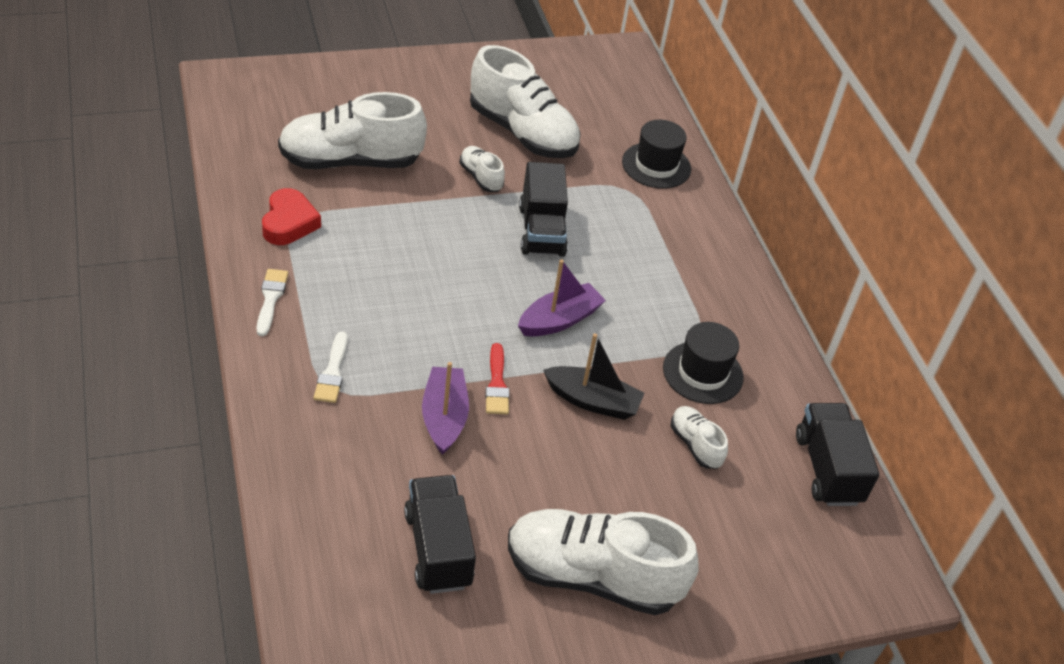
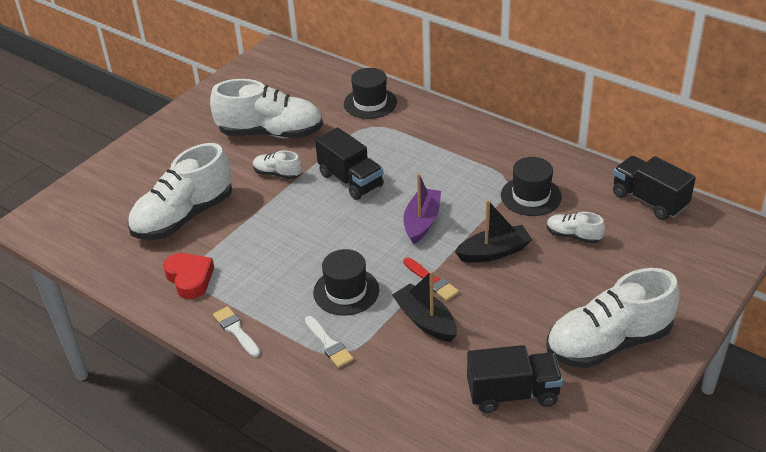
camera: 30 degrees left, 5 degrees down
(407, 335) = (346, 291): none -> black hat
(438, 549) = (513, 393): black truck -> black truck turned 135 degrees clockwise
(444, 417) = (425, 320): purple boat -> black boat

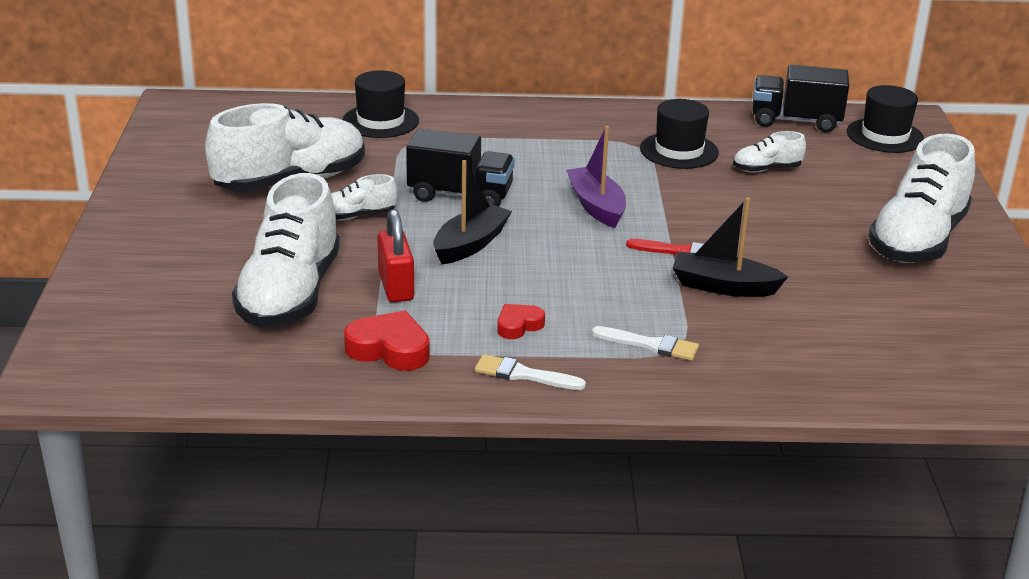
camera: 40 degrees left, 10 degrees down
(241, 235) = (396, 286): none -> red padlock
(273, 294) = (518, 325): none -> red heart
(346, 291) = (601, 293): black hat -> black hat (885, 136)
(494, 252) = (709, 207): black boat -> black boat (470, 244)
(513, 393) = (893, 312): black truck -> none

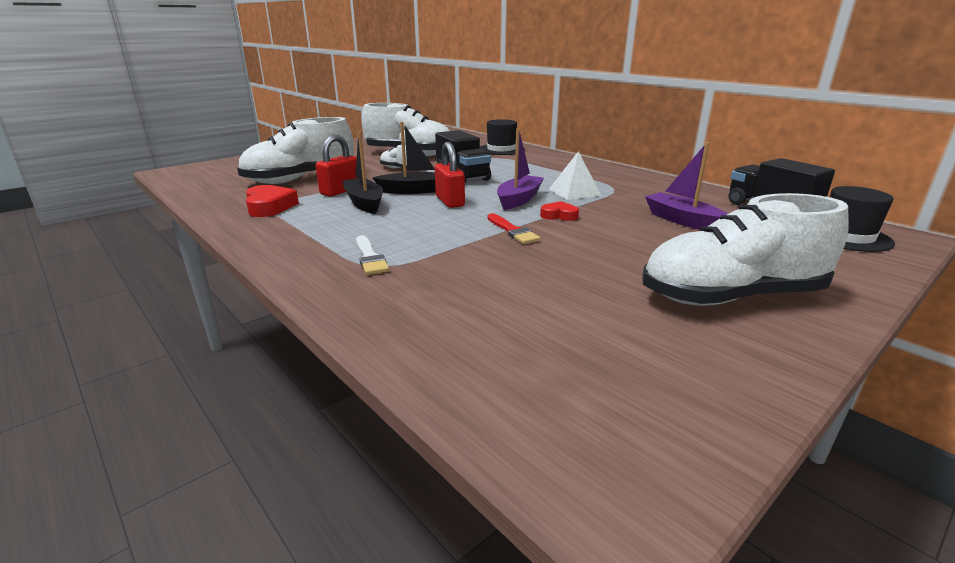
camera: 50 degrees right, 5 degrees down
(518, 325) = (339, 222): red heart -> red heart (559, 215)
(523, 374) = (279, 238): white brush -> none
(543, 242) = (449, 201): none -> red padlock
(618, 170) = (574, 192): none -> white pyramid
(679, 151) = (637, 196): black hat -> none
(723, 286) = (492, 254): black boat -> black boat (364, 203)
(766, 169) = (682, 220): white shoe -> purple boat

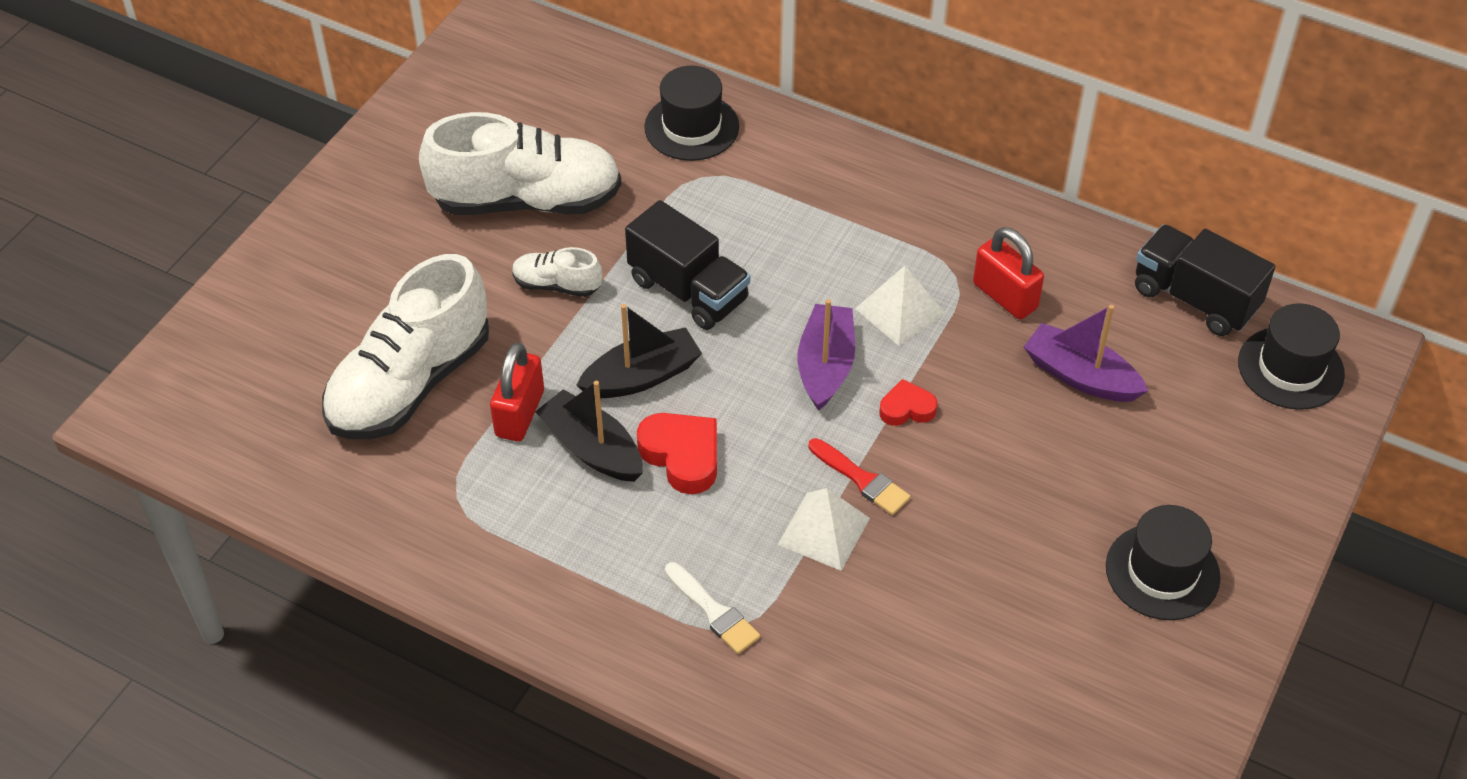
camera: 20 degrees left, 25 degrees up
(269, 207) = (450, 505): red heart -> red heart (682, 456)
(449, 201) = (722, 403): red padlock -> red padlock (1005, 296)
(472, 243) = (823, 531): none -> white pyramid
(730, 297) = (1162, 572): white shoe -> black hat

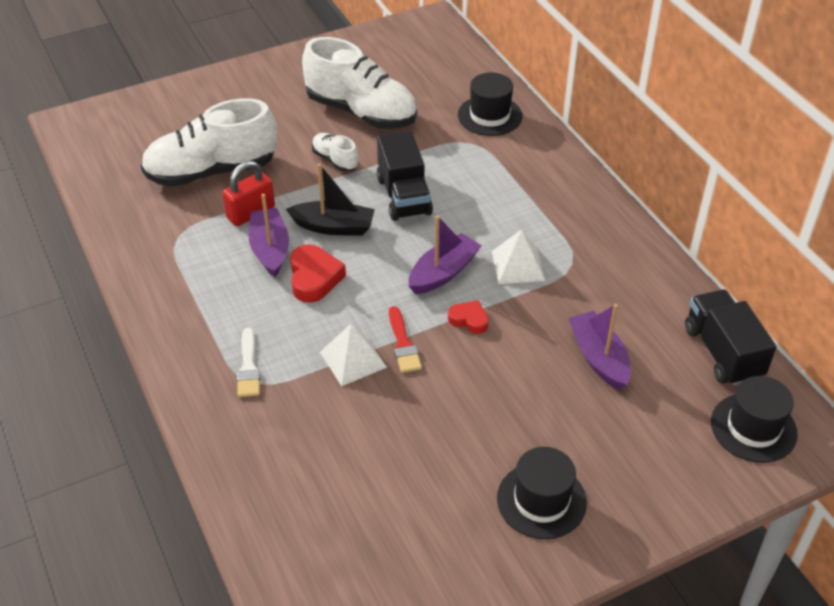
camera: 35 degrees right, 5 degrees down
(592, 448) = (270, 249): black boat -> purple boat
(1005, 296) = (593, 289): red padlock -> none

